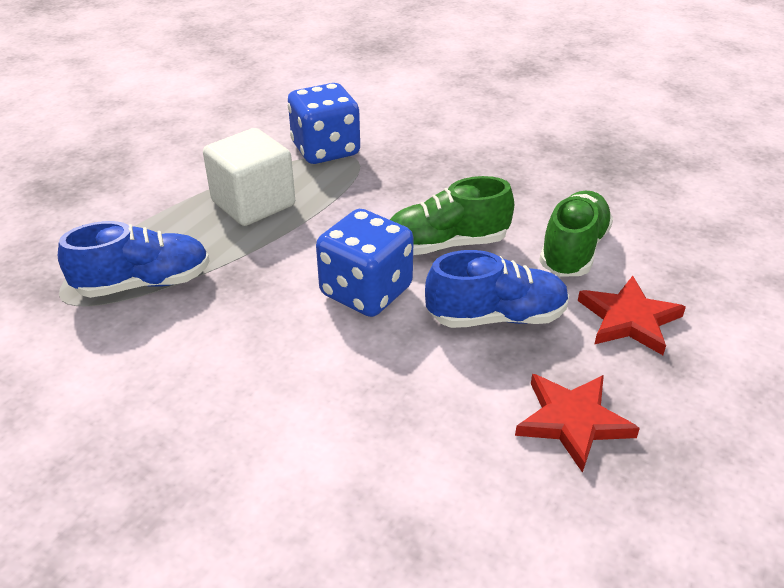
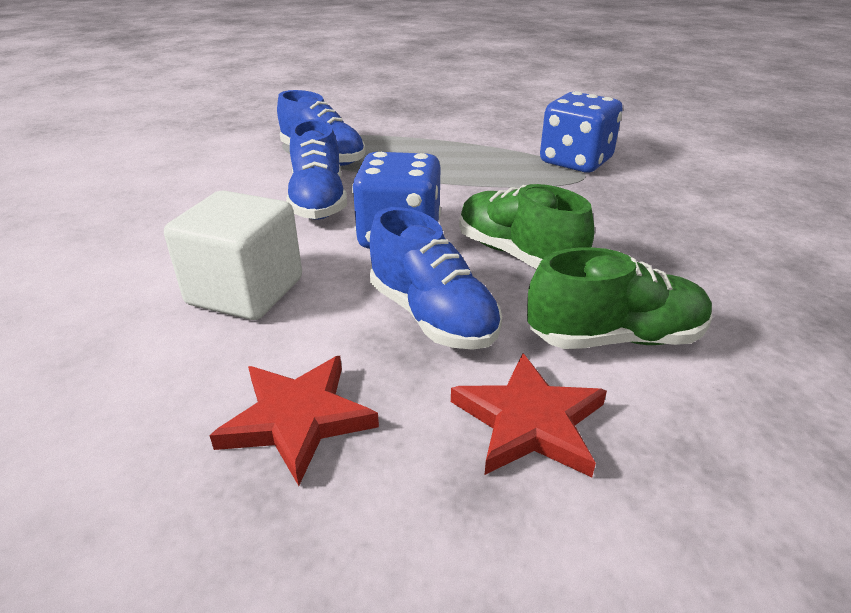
camera: 60 degrees right, 5 degrees down
(251, 318) = (318, 202): none -> blue shoe
(253, 203) = (460, 160): white cube -> white cube (245, 291)

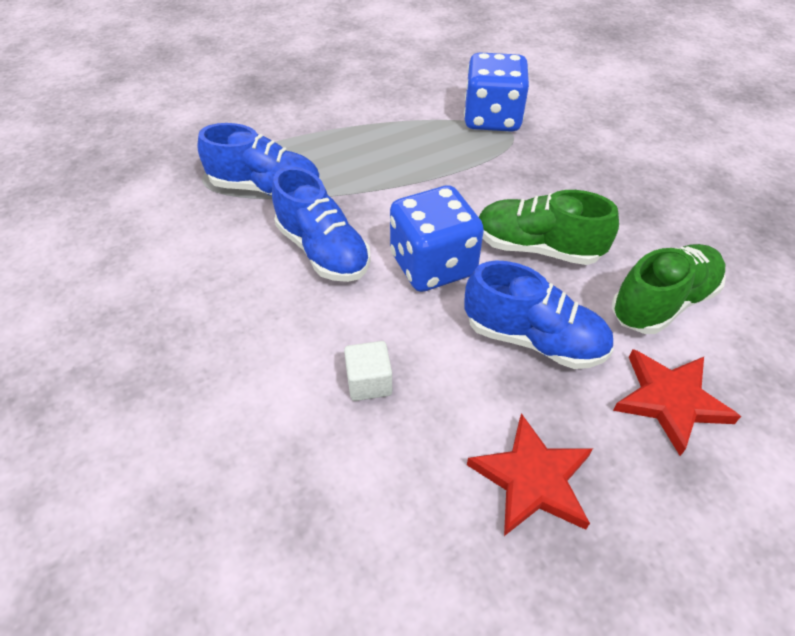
camera: 30 degrees left, 15 degrees up
(245, 291) = (369, 382): white cube -> white cube, size x0.50

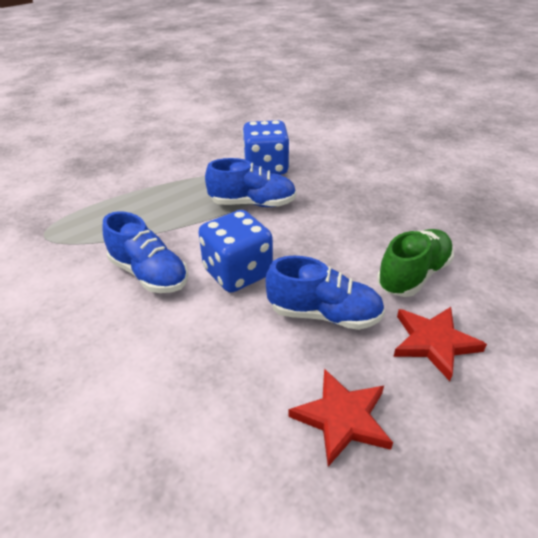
camera: 10 degrees left, 10 degrees down
(266, 188) = (97, 235): blue shoe -> blue shoe (252, 203)
(369, 382) = (199, 366): white cube -> none
(537, 248) = (315, 250): green shoe -> none

